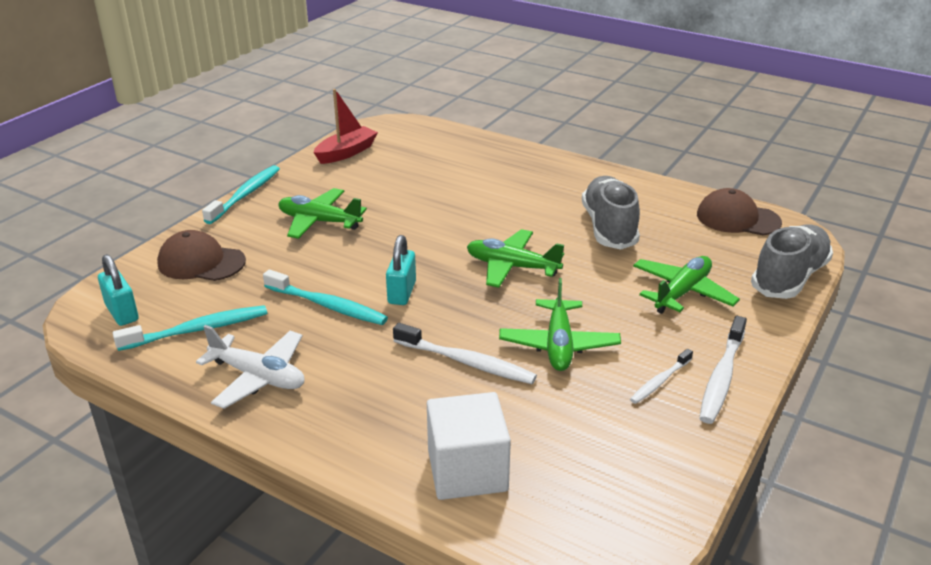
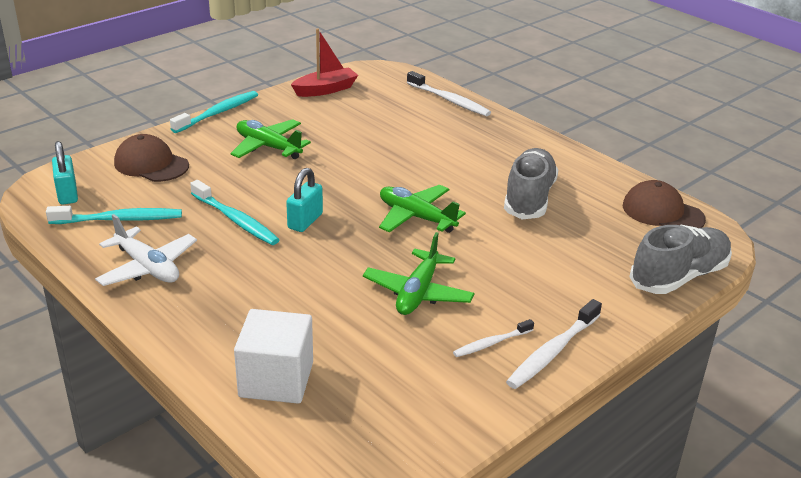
camera: 15 degrees right, 0 degrees up
(466, 362) = (327, 291): white toothbrush -> white toothbrush (449, 100)
(682, 292) = (563, 270): green plane -> none

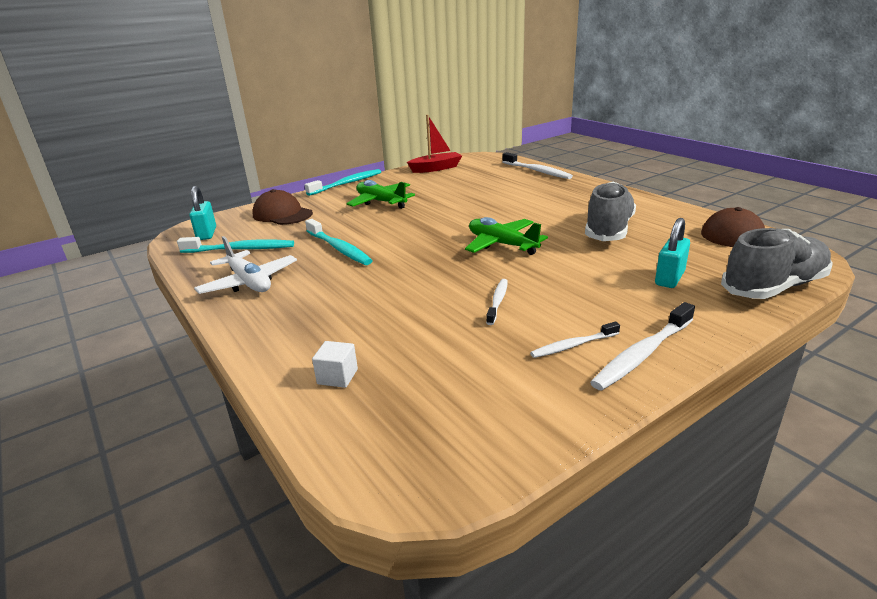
camera: 10 degrees right, 5 degrees down
(276, 379) = (337, 376): white cube -> white cube, size x0.47
(305, 221) = (400, 248): turquoise padlock -> turquoise padlock (669, 278)
(418, 293) = (497, 301): green plane -> white toothbrush

